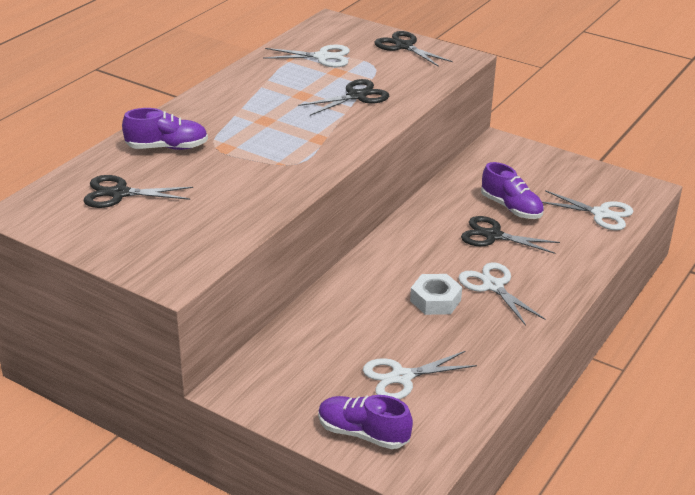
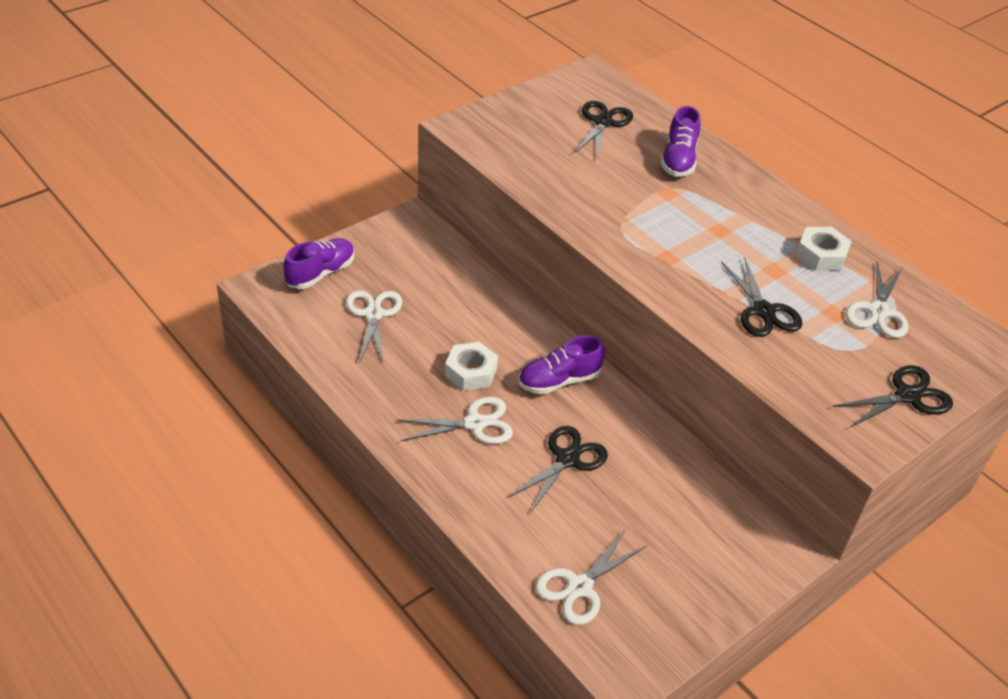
camera: 105 degrees right, 10 degrees up
(269, 79) = (821, 255): none -> white nut
(511, 208) = (620, 499): purple shoe -> purple shoe (559, 381)

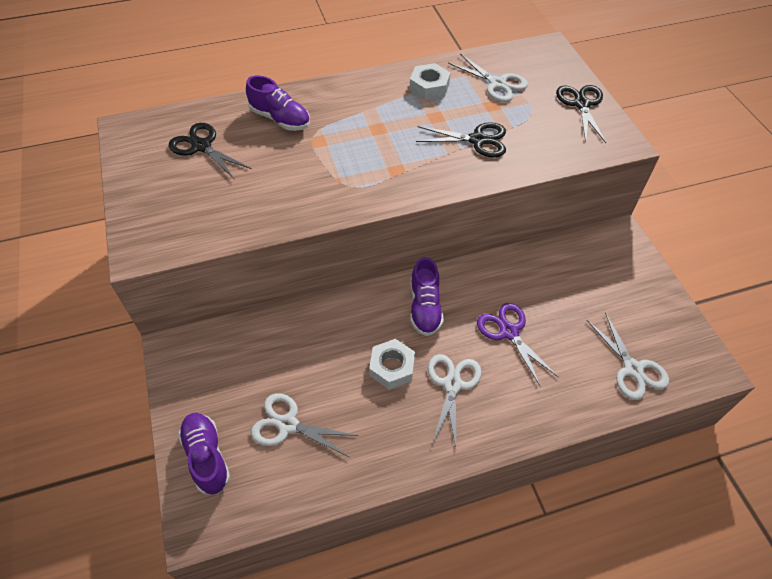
camera: 65 degrees left, 10 degrees up
(567, 459) = (509, 332): black scissors -> purple scissors

